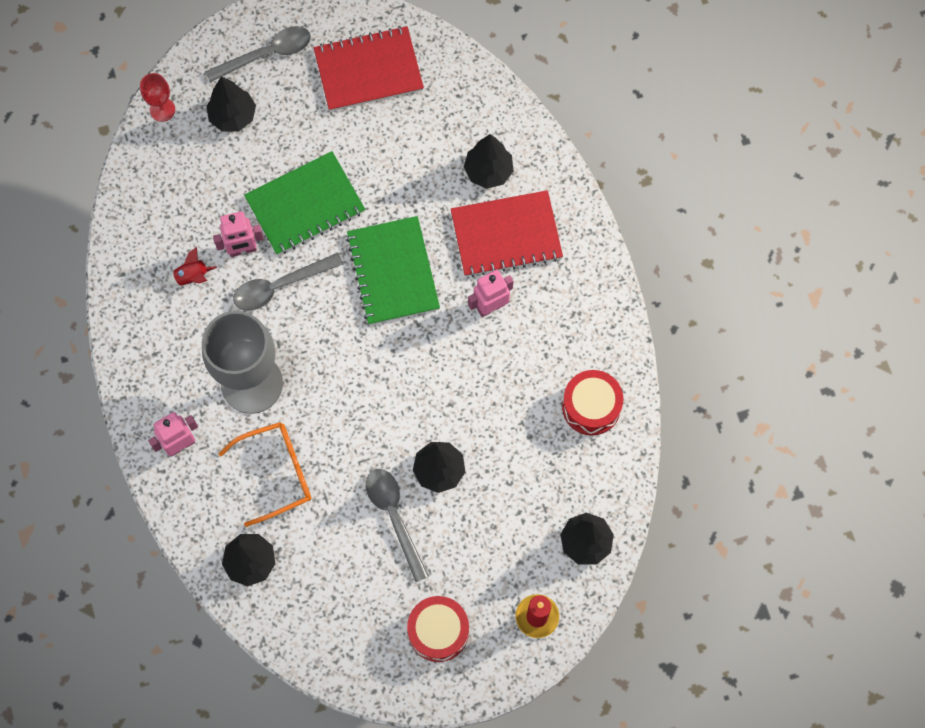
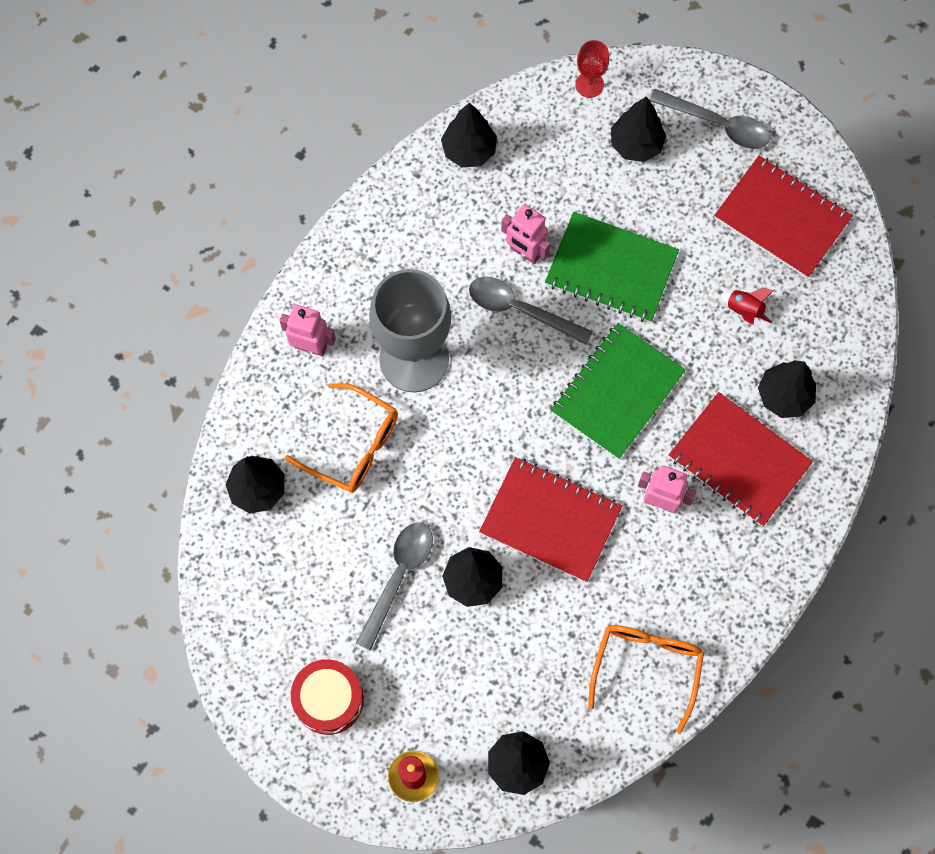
camera: 50 degrees right, 0 degrees up
(136, 225) = (469, 150): none -> black tree
(192, 277) = (464, 232): red rocket -> red rocket (744, 310)
(442, 387) = (550, 520): none -> red notebook
(591, 407) = (646, 667): red drum -> orange glasses

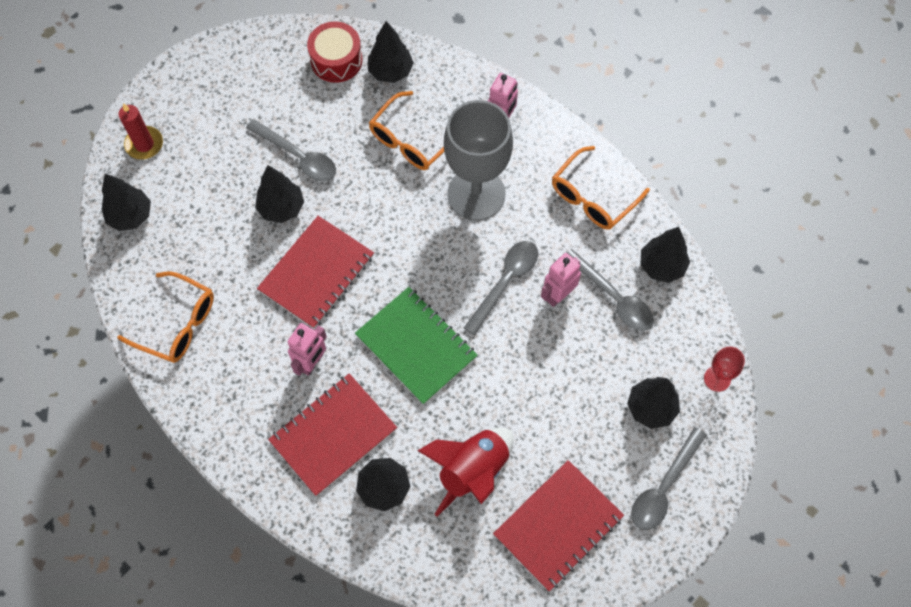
camera: 100 degrees right, 5 degrees down
(328, 699) = (217, 97): red drum -> red drum (336, 60)
(396, 231) = (592, 197): none -> orange glasses
(516, 195) = (613, 297): none -> grey spoon
(611, 269) = (531, 363): green notebook -> none
(744, 310) = (472, 470): red rocket -> red rocket, size x2.14

